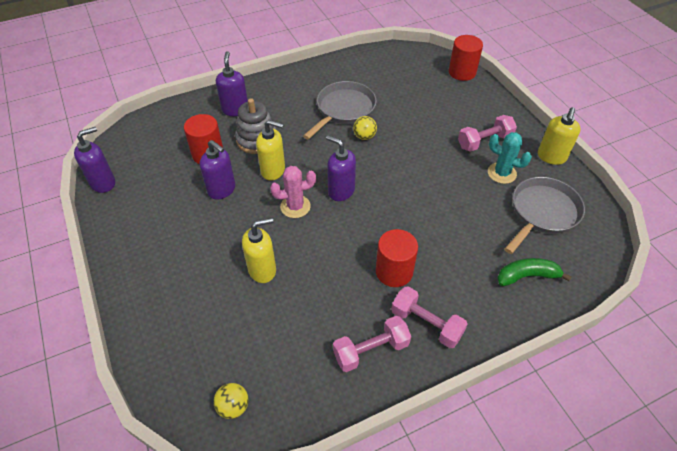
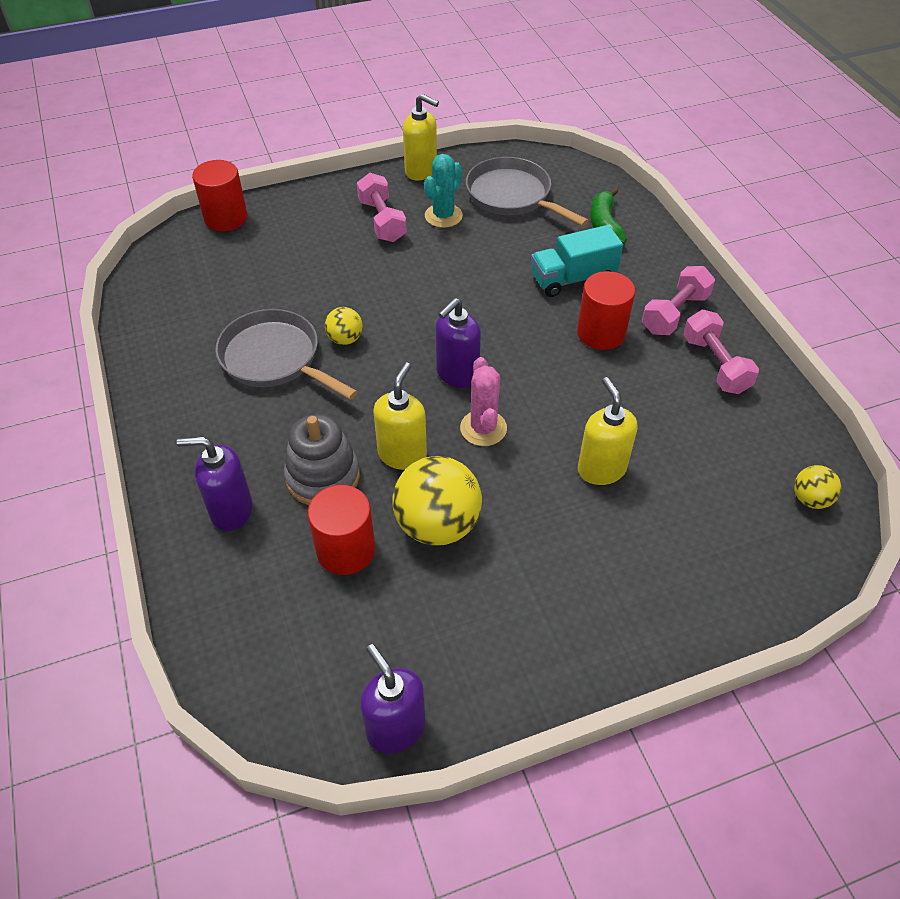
camera: 85 degrees left, 0 degrees up
(222, 190) = (437, 525): purple soap dispenser -> yellow ball
(452, 253) = (572, 278): none -> turquoise truck

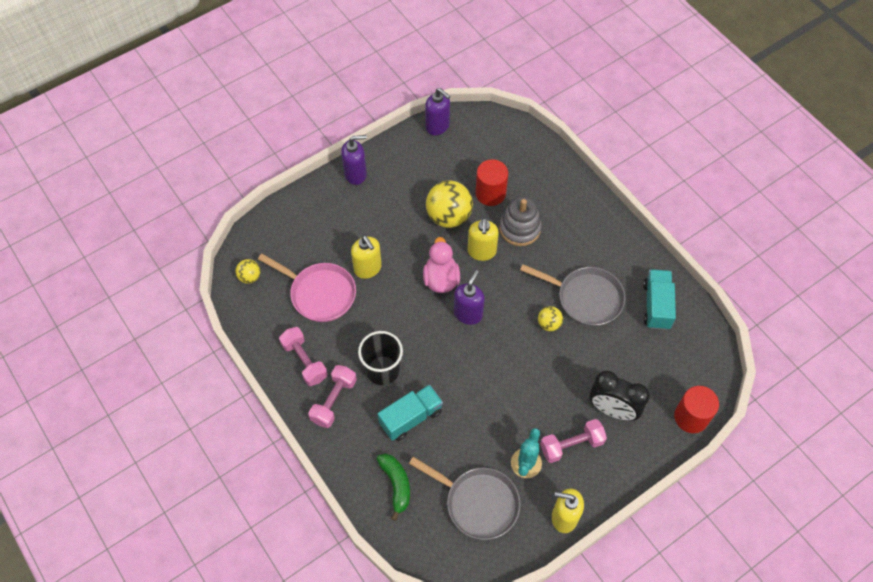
camera: 165 degrees right, 10 degrees up
(181, 330) = (656, 305): none -> turquoise truck
(231, 510) = (558, 199): purple soap dispenser -> purple soap dispenser (356, 174)
(314, 240) = (612, 409): none -> black clock
(382, 221) = (571, 445): pink dumbbell -> pink dumbbell turned 75 degrees counterclockwise
(483, 428) = (441, 279): pink cactus -> pink duck
(601, 333) = (382, 370): red cylinder -> black cup
(687, 448) = (320, 293): none -> pink pan

